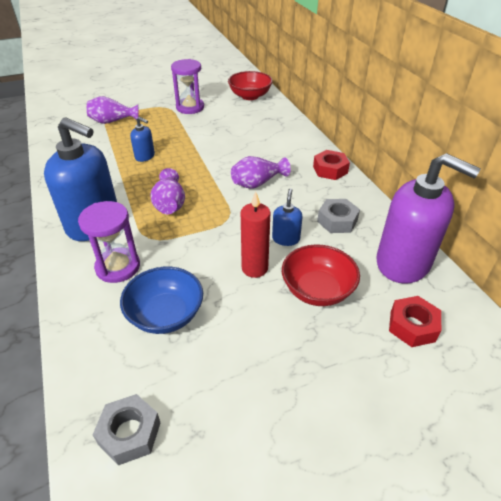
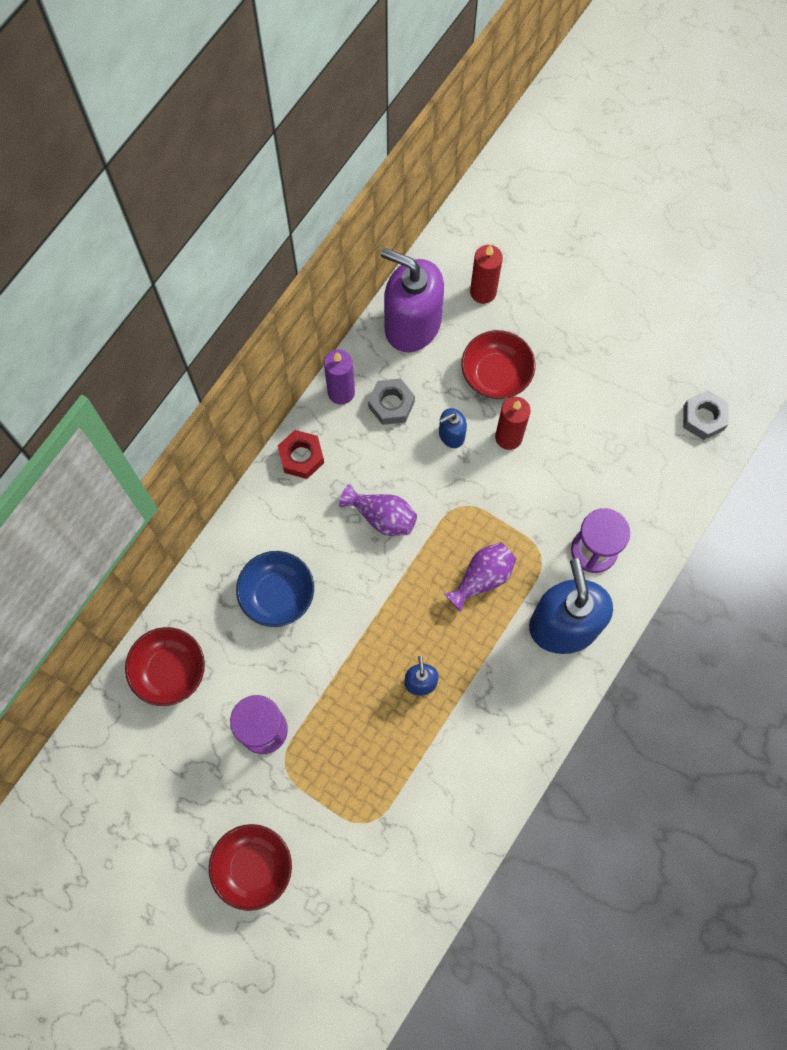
camera: 125 degrees left, 30 degrees up
(112, 121) = (374, 804): purple vase -> none
(138, 87) = (253, 867): none -> red bowl
(166, 315) = (607, 469): blue bowl -> blue bowl (277, 594)
(366, 203) = (341, 392): none -> purple candle
(403, 263) = (412, 324): purple soap dispenser -> purple soap dispenser turned 60 degrees counterclockwise
(412, 326) = (483, 292): red nut -> red candle

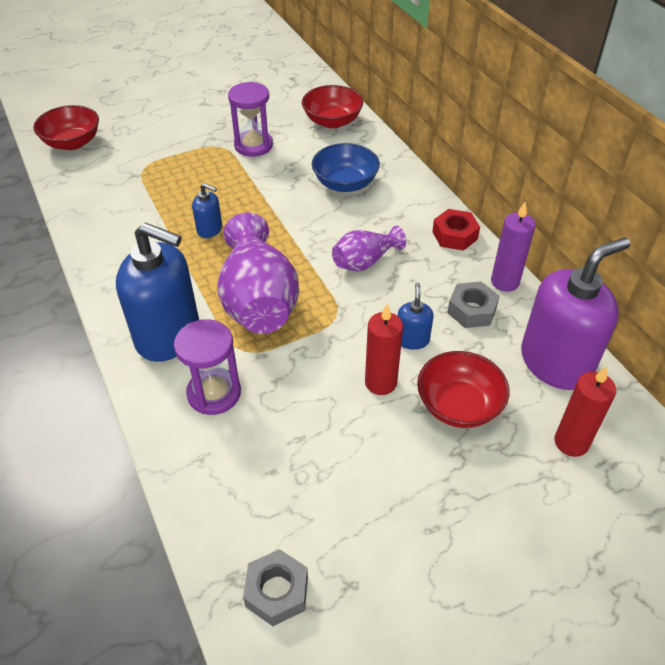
camera: 120 degrees right, 25 degrees down
(253, 867) = (173, 115): red bowl -> red bowl (72, 143)
(482, 578) = (258, 300): purple vase -> purple vase, size x1.83

